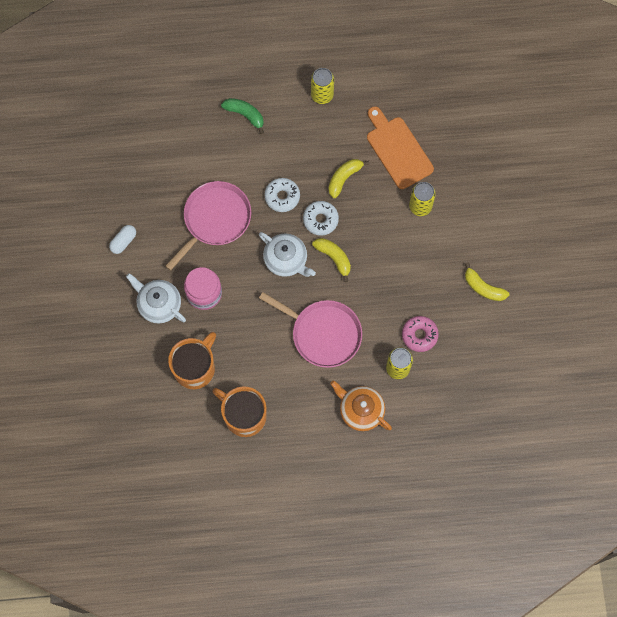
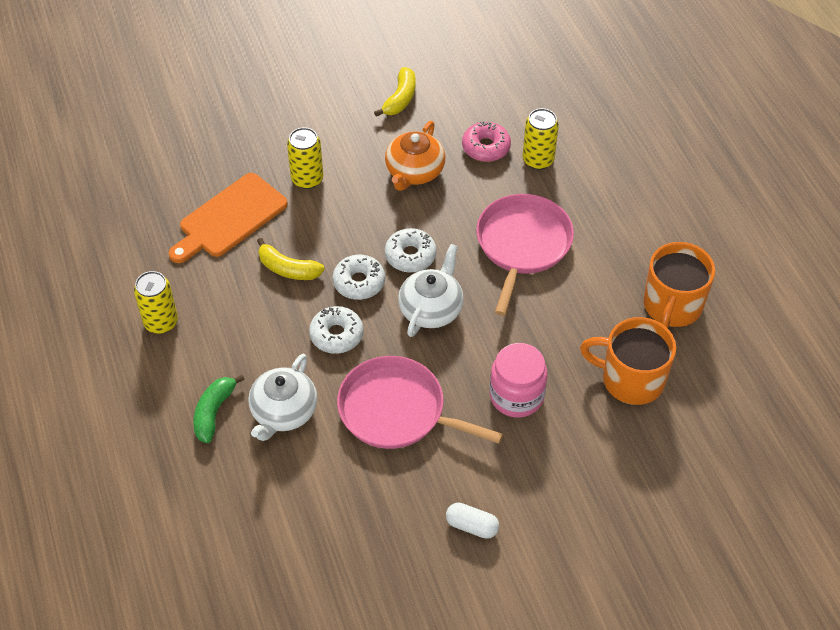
camera: 105 degrees left, 20 degrees down
(159, 304) = (554, 450): white teapot -> white teapot (283, 412)
(334, 258) = (410, 255): yellow banana -> white donut
(360, 410) = (608, 185): orange teapot -> orange teapot (414, 172)

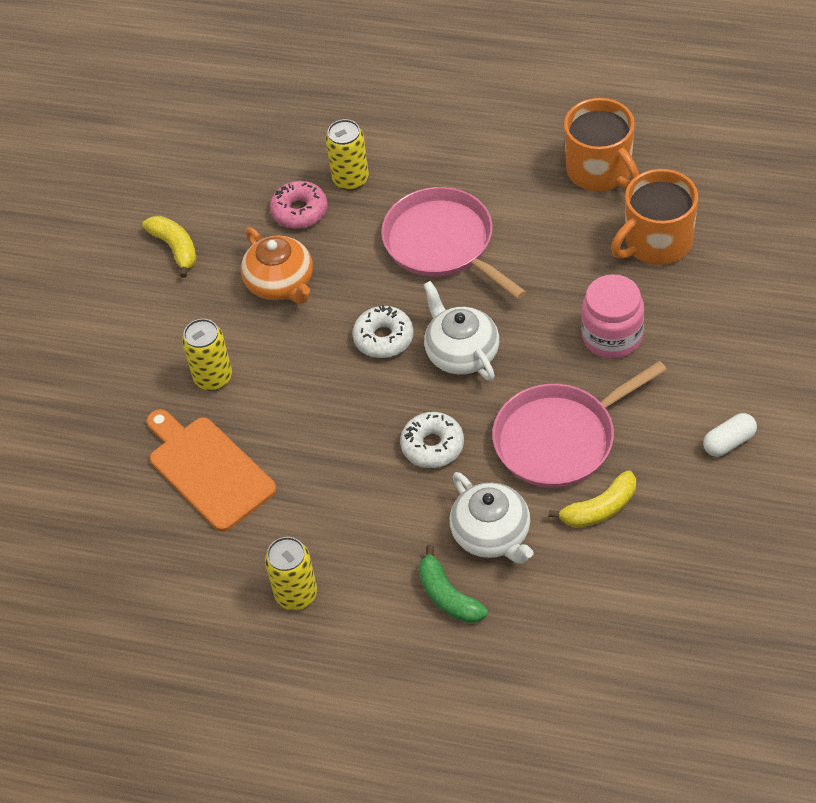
camera: 50 degrees left, 0 degrees up
(229, 218) = (208, 470): orange cutting board -> orange cutting board turned 150 degrees clockwise
(288, 269) = (317, 448): yellow banana -> yellow banana (600, 509)
(359, 282) = (382, 396): white donut -> none

